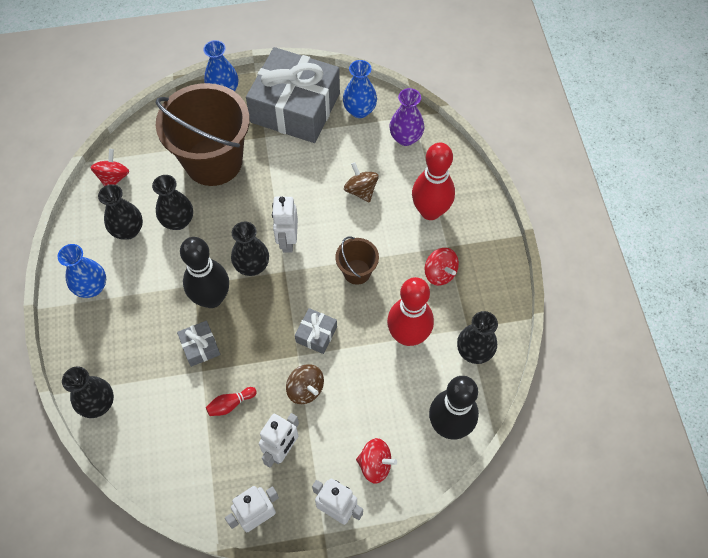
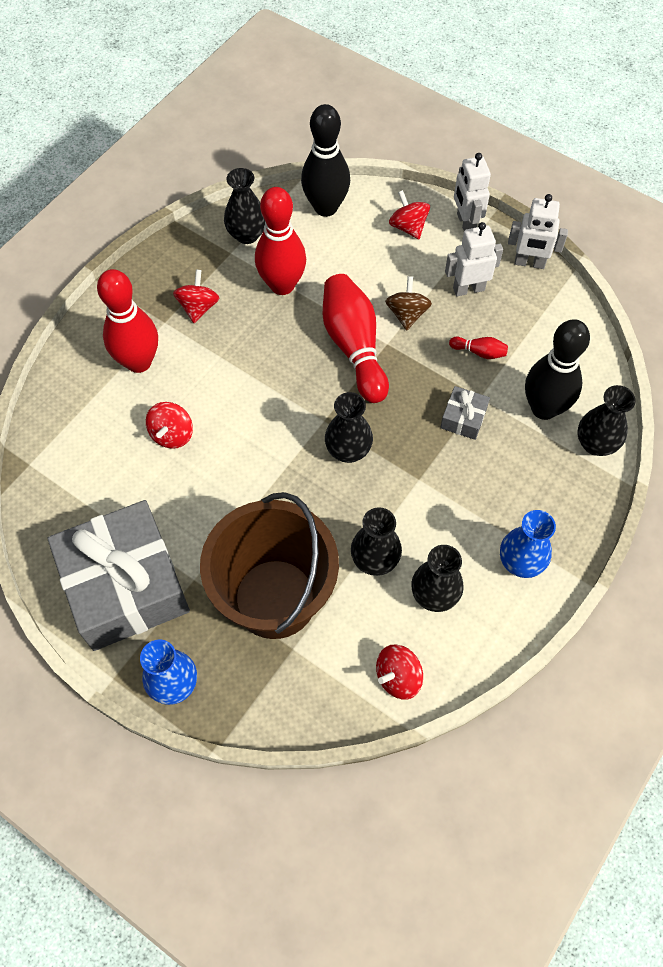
camera: 135 degrees left, 0 degrees up
(212, 298) = (414, 452): black bowling pin -> black bowling pin (544, 408)
(287, 241) = (292, 446): white robot -> none
(316, 334) = (354, 346): grey gift -> red bowling pin
(357, 272) = (263, 366): brown bucket -> none
(359, 110) = (69, 520): blue vase -> none
(361, 190) = (172, 434): brown spinning top -> red spinning top
(405, 138) = (67, 449): purple vase -> none

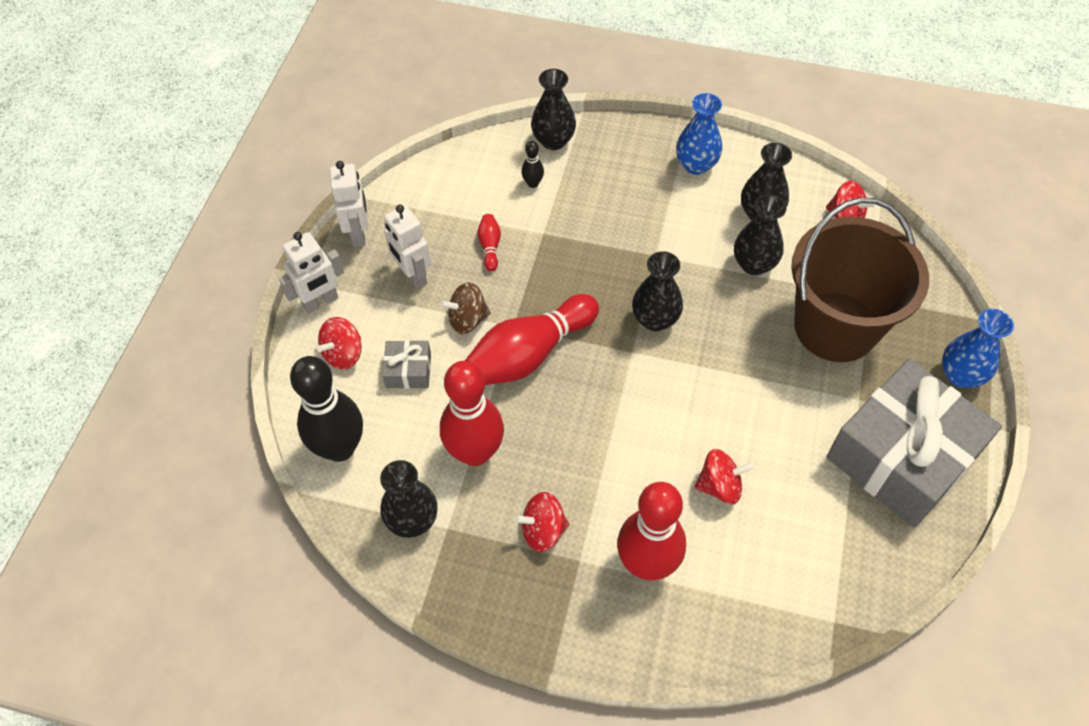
camera: 110 degrees left, 5 degrees down
(463, 418) = (573, 239): grey gift -> grey gift (408, 370)
(544, 408) = (533, 183): black bowling pin -> black bowling pin, size x0.42

